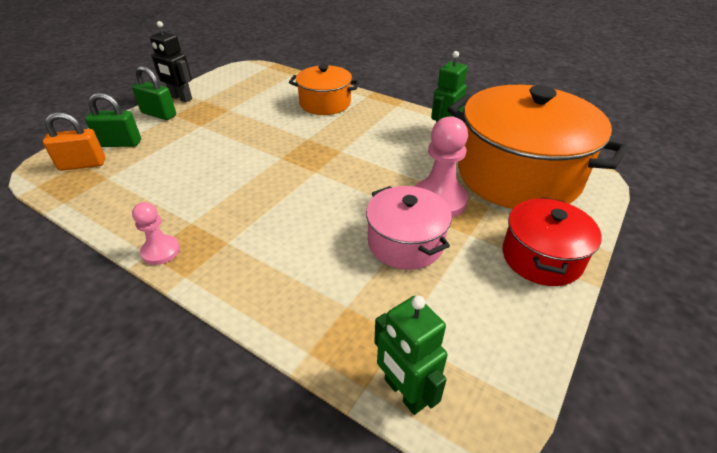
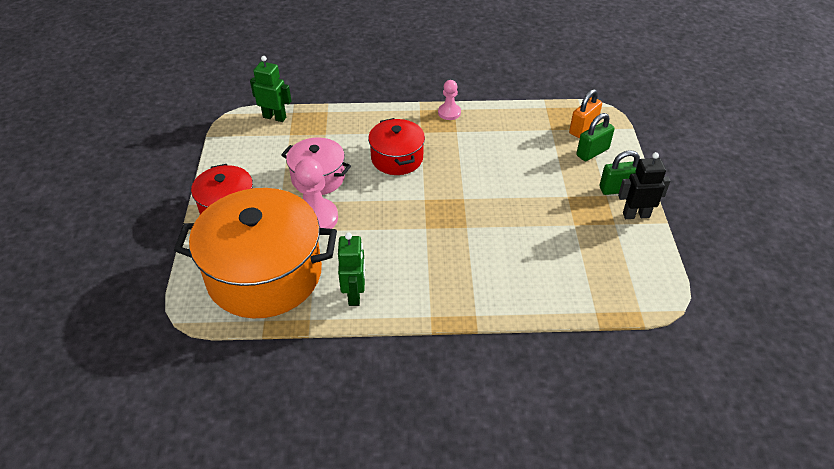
camera: 145 degrees right, 5 degrees up
(294, 223) = (397, 158): none -> red pot
(325, 103) = (503, 279): orange pot -> none

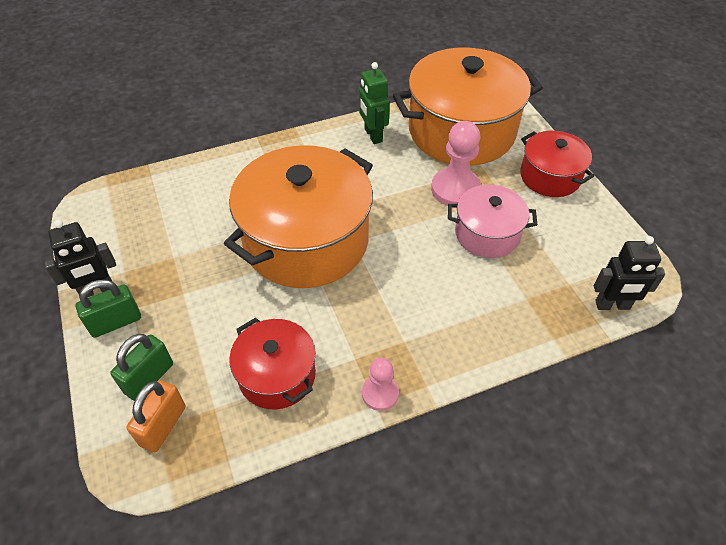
camera: 160 degrees right, 5 degrees up
(274, 117) = (612, 305): green robot -> black robot
(397, 158) = (413, 287): red pot -> red pot (277, 375)
(462, 209) = (306, 240): none -> orange pot

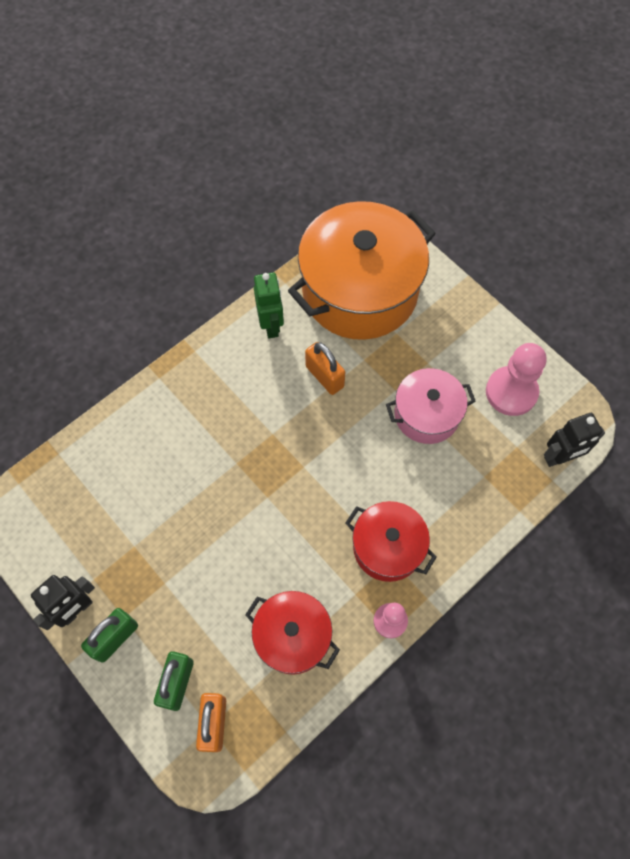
camera: 20 degrees left, 15 degrees up
(306, 240) = (257, 481): orange pot -> none
(373, 135) = (271, 325): green robot -> green robot turned 150 degrees counterclockwise
(403, 181) = (324, 376): none -> orange padlock
(455, 189) = (379, 370): pink pawn -> pink pawn (511, 392)
(550, 176) = (464, 324): red pot -> red pot (387, 547)

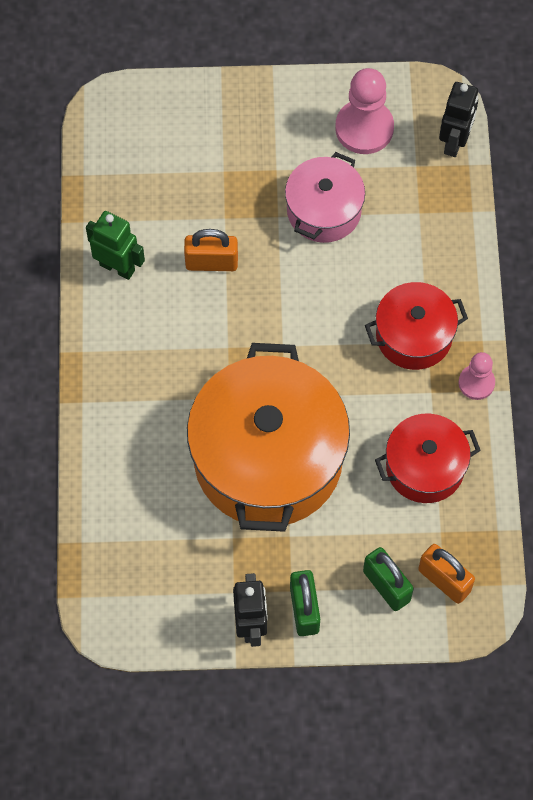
camera: 50 degrees left, 0 degrees up
(359, 291) = (152, 166): orange pot -> orange pot (268, 459)

